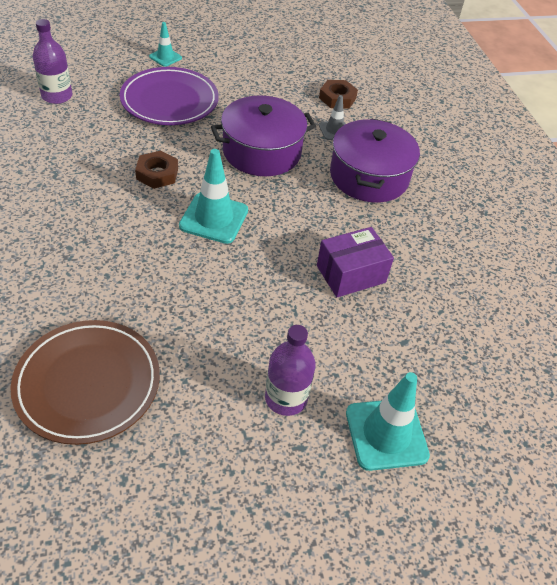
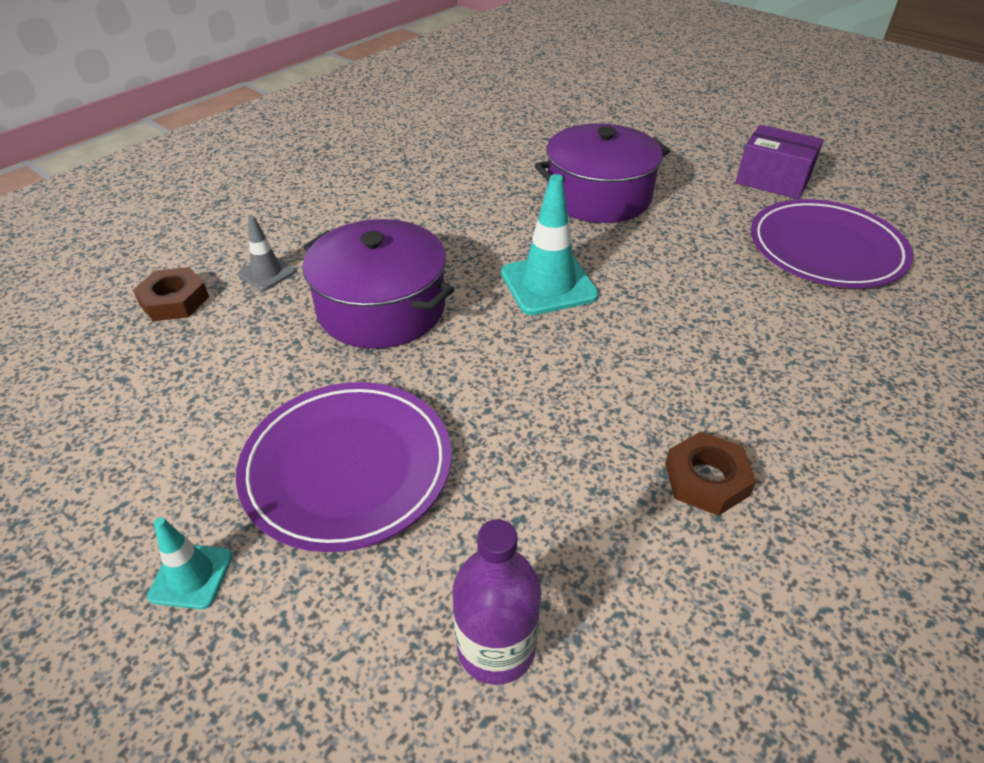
camera: 120 degrees left, 5 degrees down
(88, 383) = (825, 249): brown plate -> purple plate
(157, 174) = (535, 370): brown nut -> brown nut (706, 479)
(286, 398) = (676, 163): purple bottle -> none
(351, 274) = (508, 180): purple box -> purple box (772, 180)
(369, 176) = (342, 218): purple pot -> purple pot (598, 196)
(386, 434) = (636, 122): turquoise traffic cone -> none

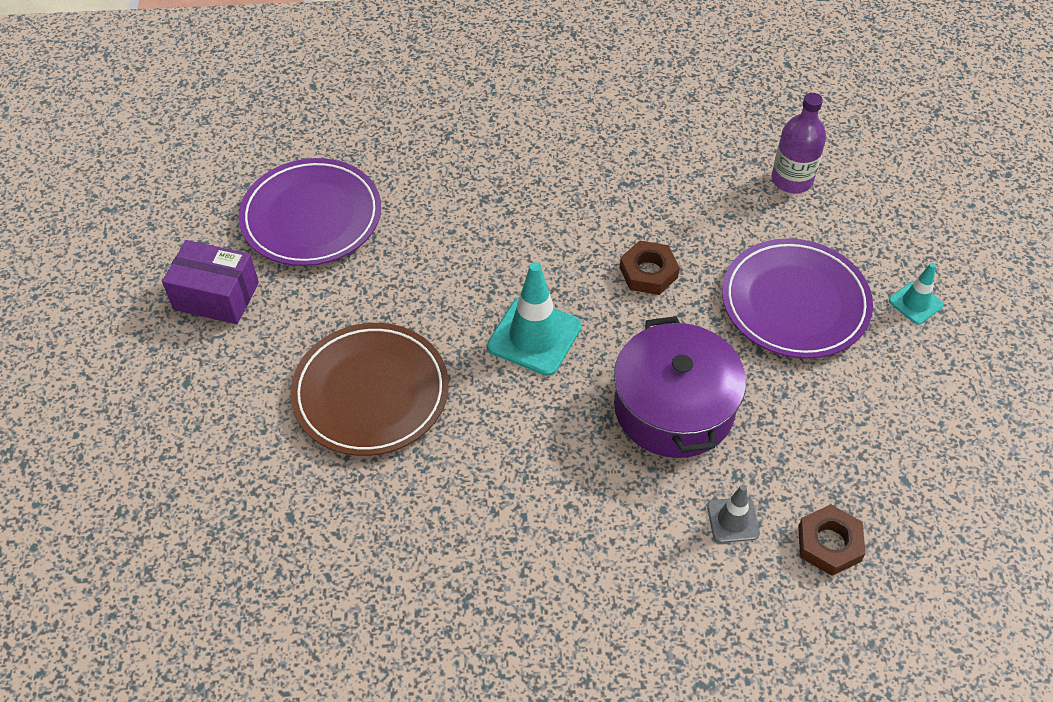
camera: 135 degrees left, 10 degrees up
(598, 196) = (371, 393): purple pot -> brown plate
(706, 479) = (615, 167): brown nut -> brown nut (648, 272)
(772, 180) = (216, 296): purple box -> purple box turned 60 degrees counterclockwise

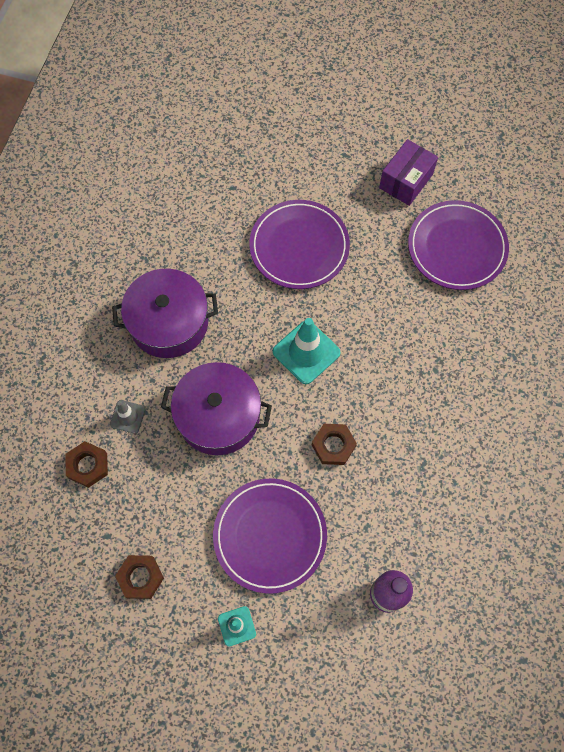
camera: 110 degrees right, 15 degrees up
(371, 393) = (299, 247): brown plate -> purple plate
(562, 521) = (169, 322): none -> purple pot
(928, 421) = (140, 577): none -> brown nut

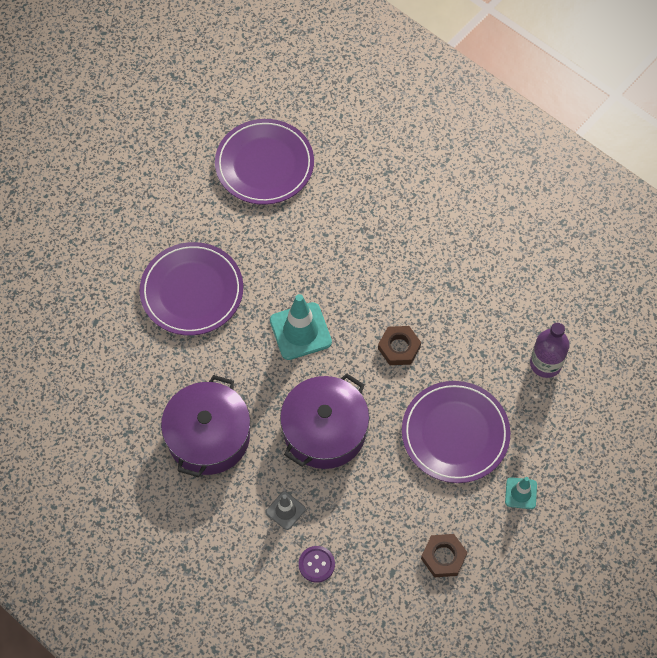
camera: 65 degrees left, 5 degrees down
(88, 465) = (316, 564): brown nut -> purple button
(406, 181) = (174, 173): purple box -> none

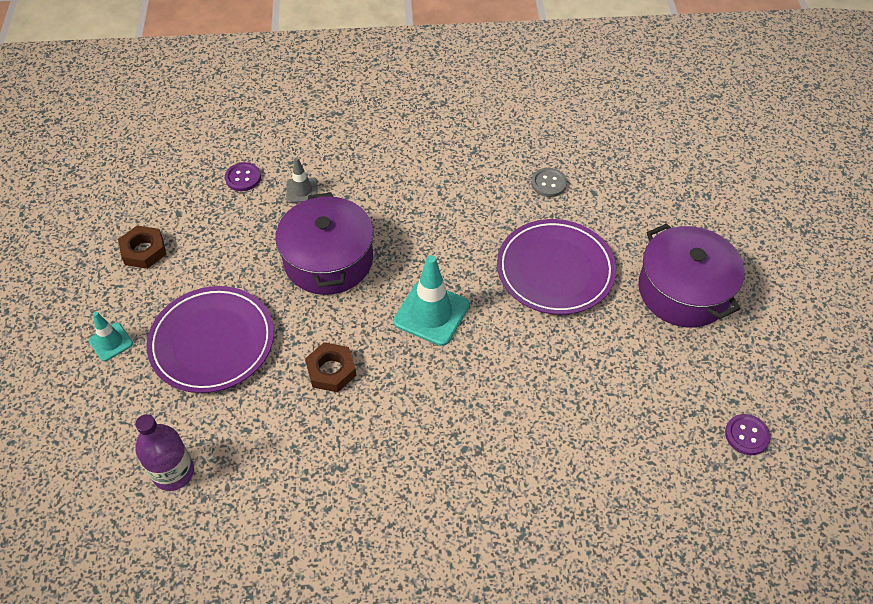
camera: 135 degrees right, 10 degrees down
(114, 356) = (548, 183): none -> grey button
(208, 436) = (414, 190): purple pot -> purple pot (683, 291)
(215, 115) = (747, 435): none -> purple button
(264, 165) = (641, 428): purple plate -> none

